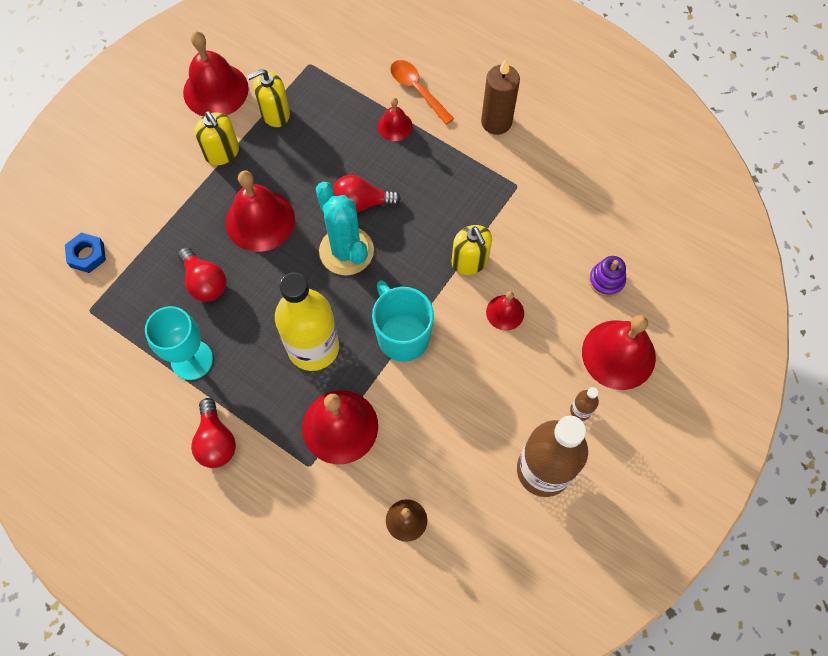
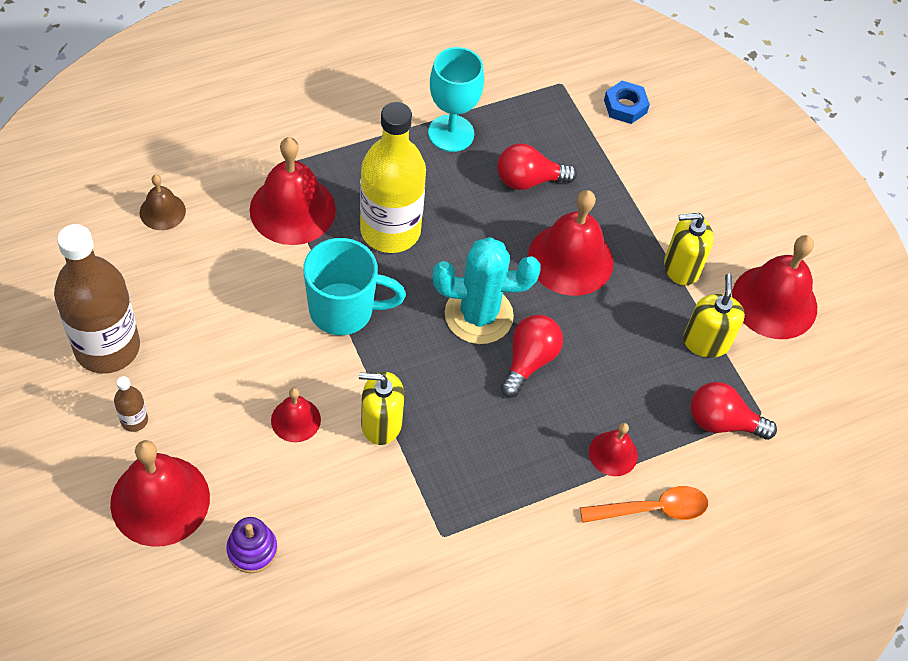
camera: 115 degrees right, 10 degrees down
(216, 441) = (356, 114): red light bulb -> red light bulb (722, 422)
(496, 122) = (548, 571): brown candle -> none

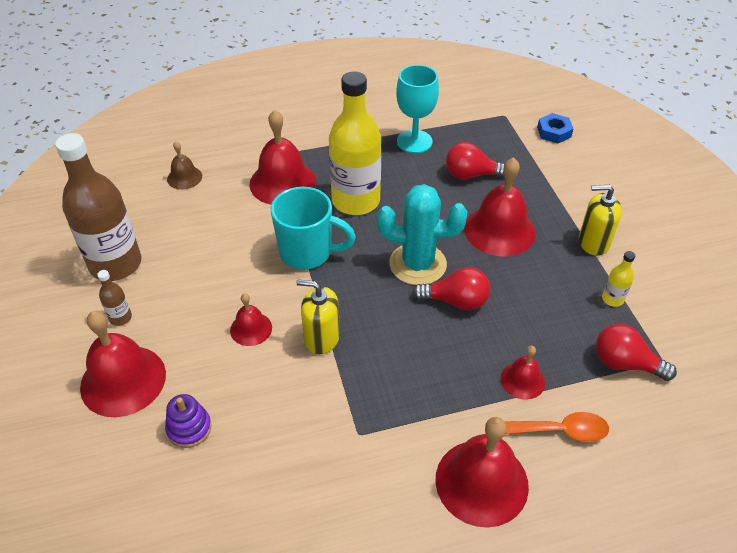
camera: 15 degrees right, 10 degrees down
(529, 361) = (455, 301): red light bulb -> red light bulb turned 60 degrees clockwise
(706, 342) = (612, 299): yellow soap dispenser -> yellow bottle
(774, 302) = (675, 273): red bell -> red bell (481, 482)

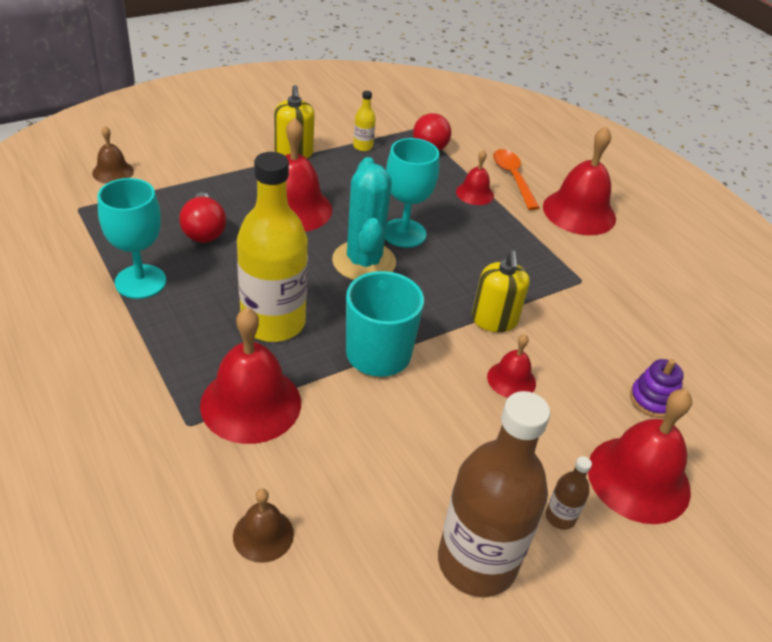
camera: 110 degrees left, 5 degrees down
(455, 301) = (404, 233): red light bulb -> turquoise goblet
(554, 132) = (113, 172): blue nut -> brown bell

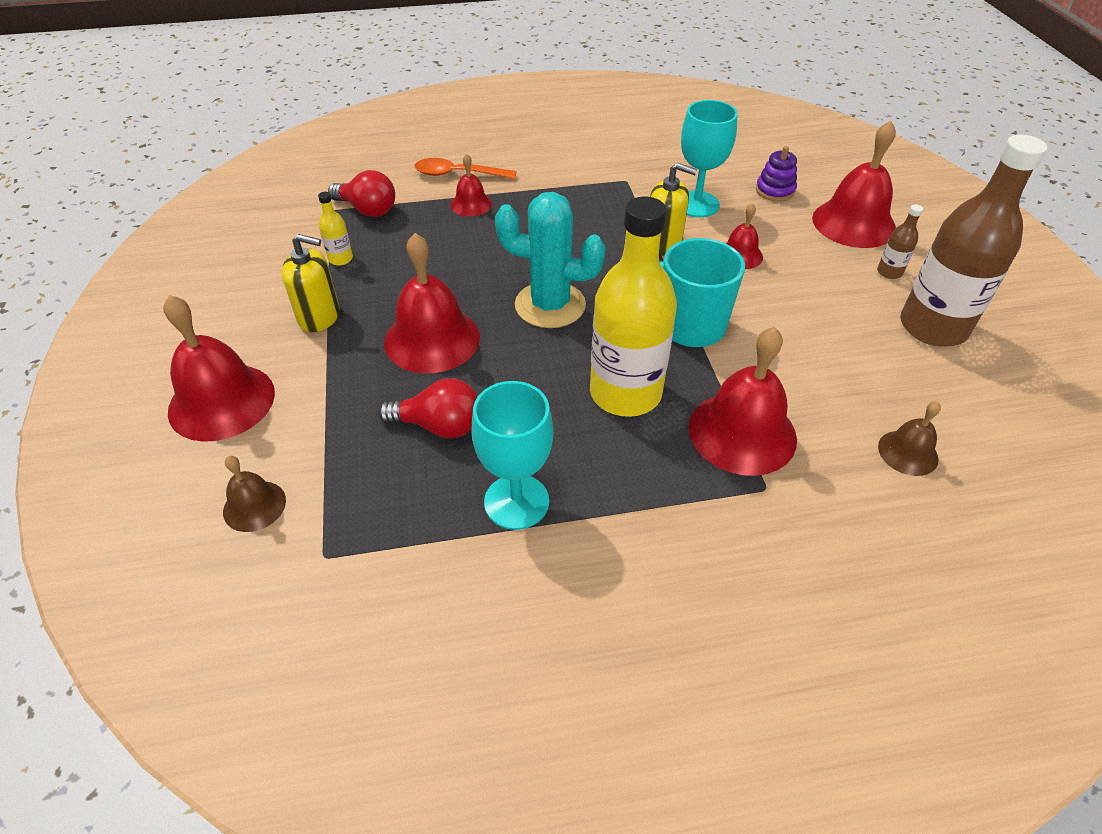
camera: 65 degrees left, 5 degrees up
(404, 233) = (514, 266): turquoise goblet -> turquoise goblet (696, 204)
(579, 212) = (530, 153): red bell -> red bell (221, 401)

